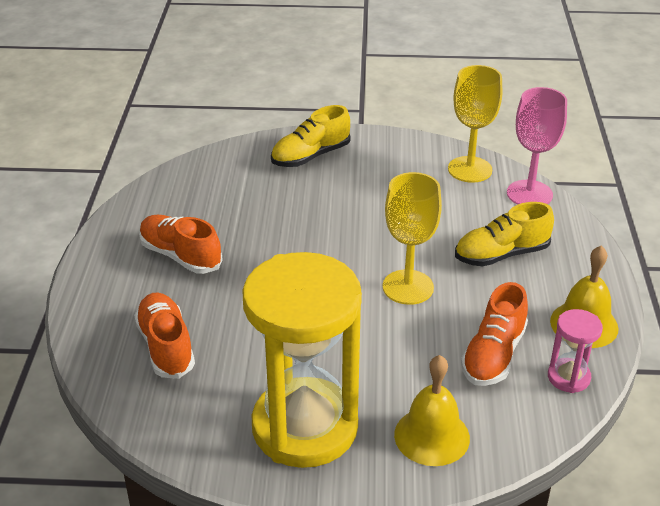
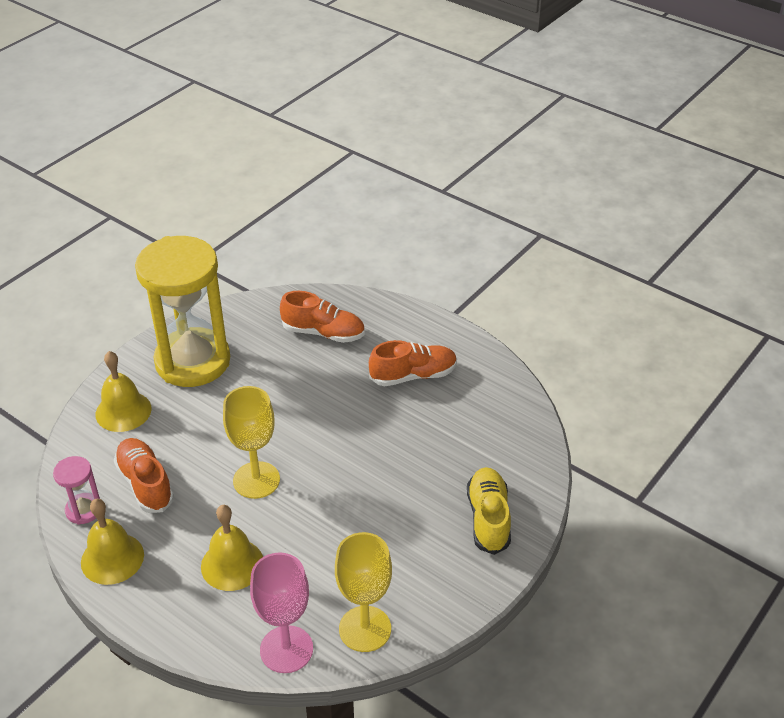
camera: 125 degrees right, 5 degrees up
(501, 254) = (232, 564): yellow shoe -> yellow bell

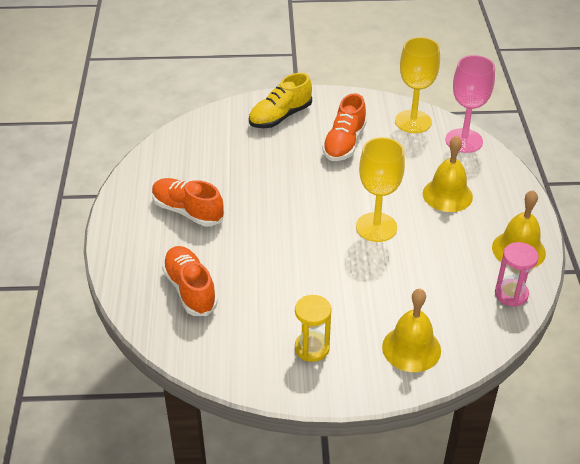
camera: 130 degrees left, 0 degrees up
(145, 484) = (451, 280): orange shoe -> orange shoe (344, 143)
(193, 361) = (312, 348): yellow hourglass -> yellow hourglass, size x0.42

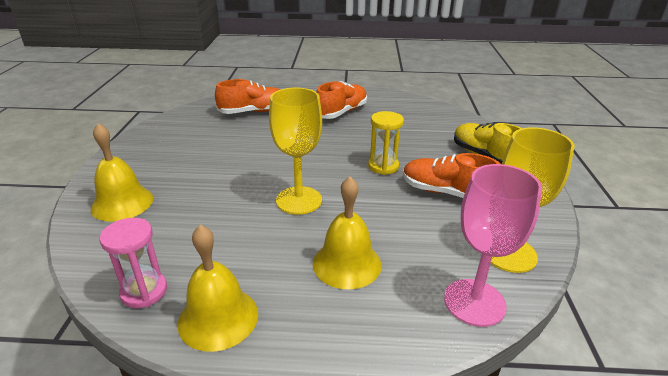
camera: 95 degrees right, 10 degrees down
(312, 348) = (162, 154): yellow hourglass -> yellow hourglass (383, 166)

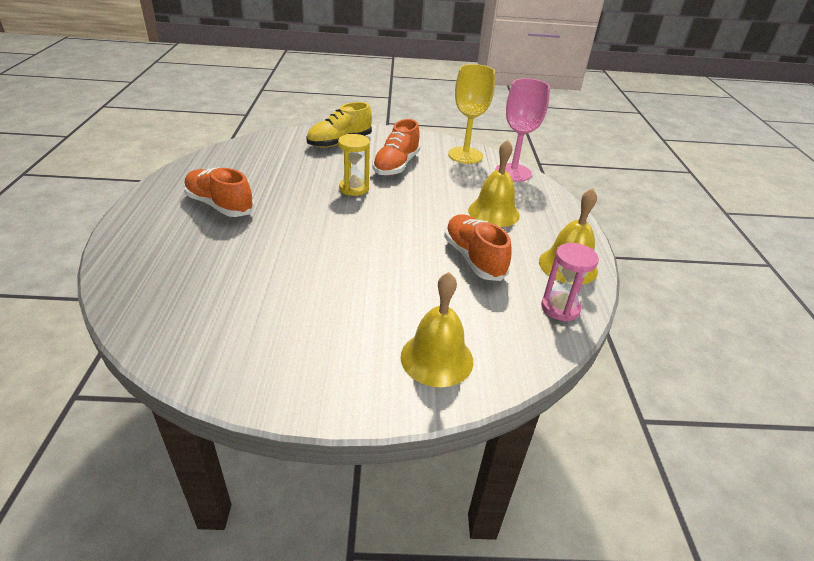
camera: 95 degrees left, 5 degrees up
(254, 112) = (190, 275): orange shoe -> orange shoe (473, 258)
(299, 200) = (415, 234): yellow goblet -> none

